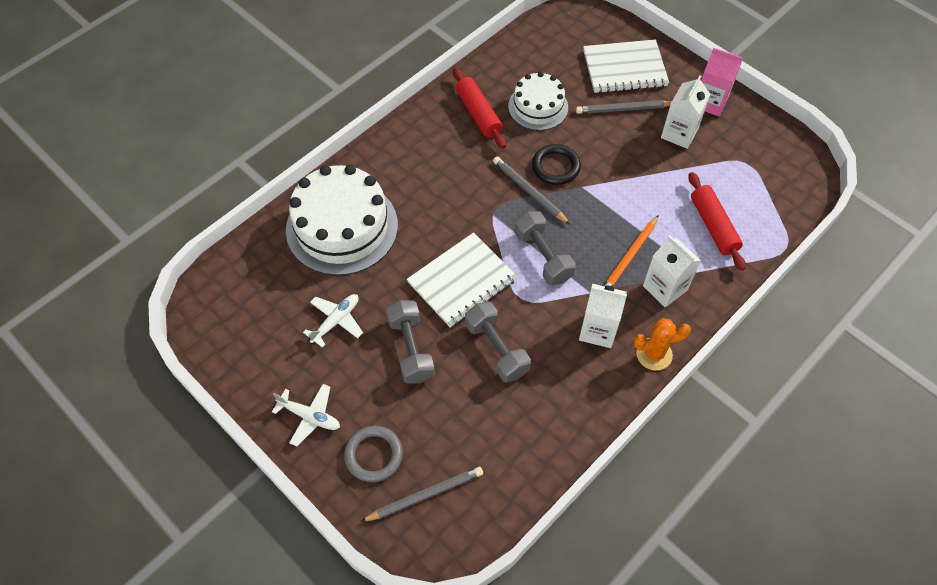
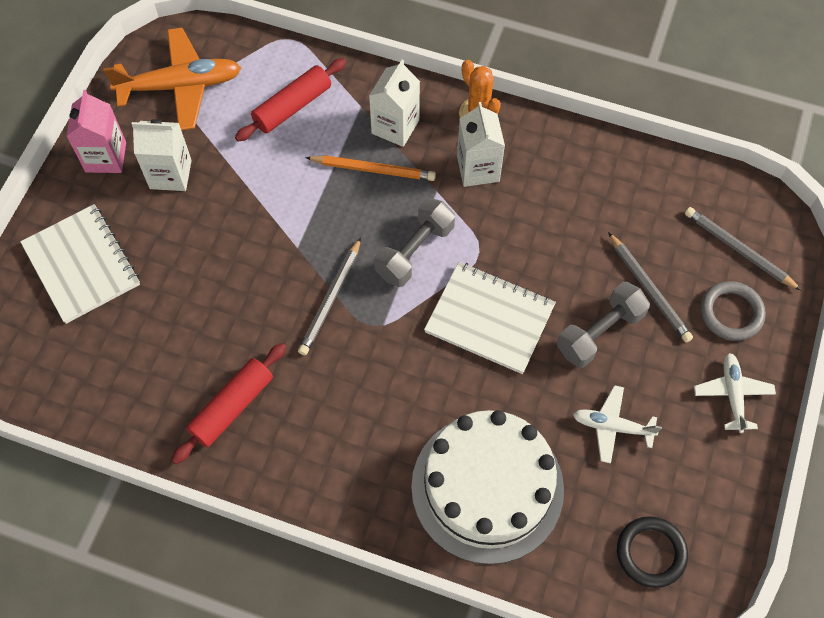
camera: 115 degrees left, 5 degrees up
(496, 349) = (552, 251): grey dumbbell -> none
(538, 107) = (190, 340): white cake -> none
(556, 167) = (280, 284): black ring -> black ring (651, 553)
(623, 109) = (154, 243): grey pencil -> grey pencil (649, 289)
(761, 162) = (181, 86): none -> orange plane

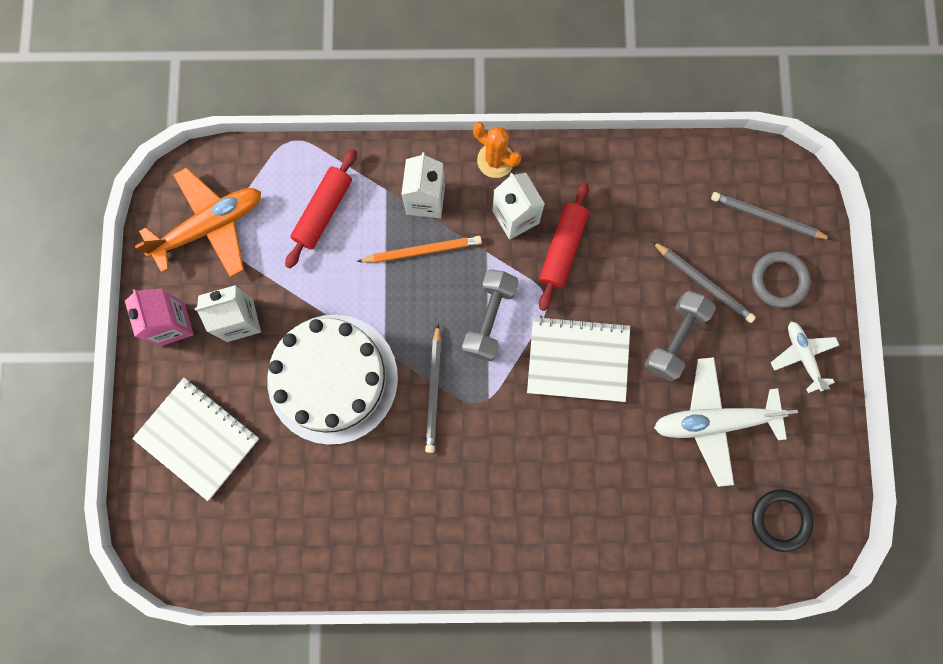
camera: 20 degrees left, 15 degrees up
(232, 407) = (389, 522): red rolling pin -> red rolling pin (562, 249)
(487, 487) = (630, 513): white cake -> white cake (332, 378)
(612, 426) = (713, 421): white plane -> white plane, size x1.76

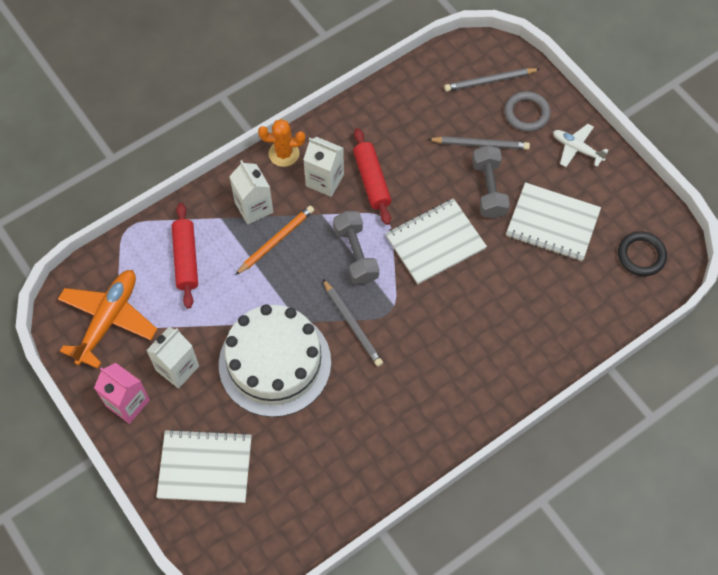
camera: 35 degrees left, 15 degrees down
(713, 421) = (552, 223): white plane -> white notebook

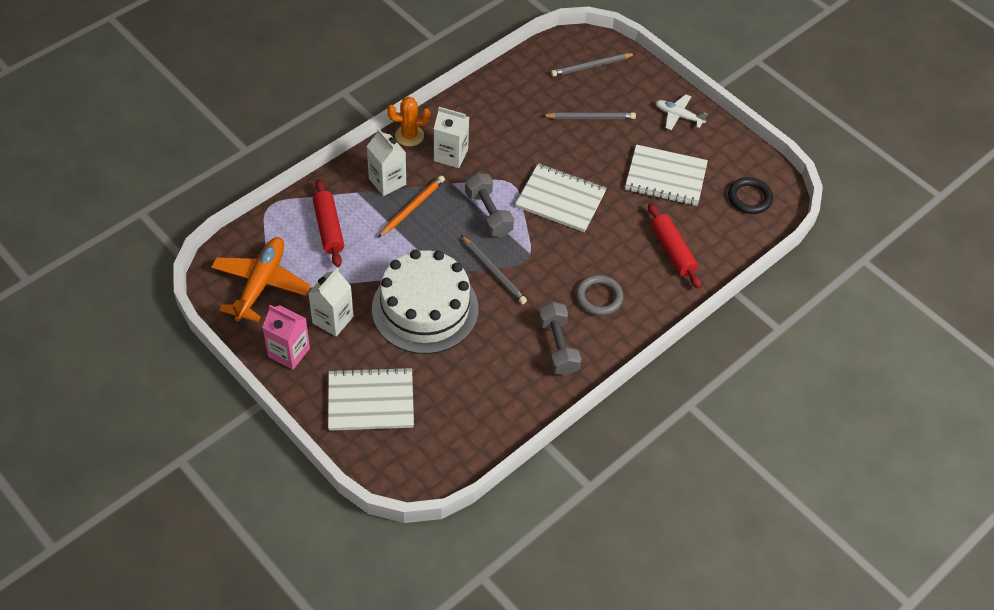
camera: 10 degrees left, 10 degrees down
(372, 180) = (494, 153): red rolling pin -> red rolling pin (672, 251)
(435, 242) = (560, 199): white notebook -> white notebook turned 60 degrees clockwise
(489, 189) = (603, 153): grey dumbbell -> grey dumbbell (558, 347)
(526, 113) = (629, 90): grey ring -> grey ring (599, 297)

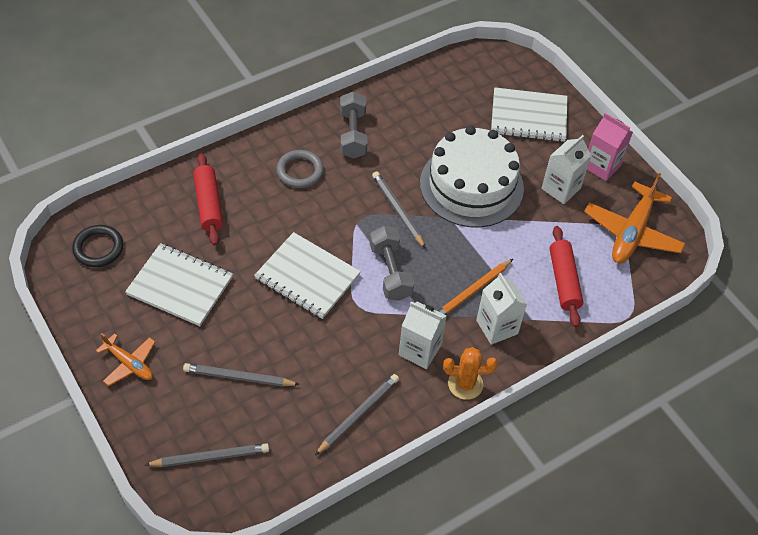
camera: 170 degrees left, 0 degrees up
(490, 105) = (358, 415): none -> grey pencil
(678, 116) = (129, 364): white plane -> orange plane

